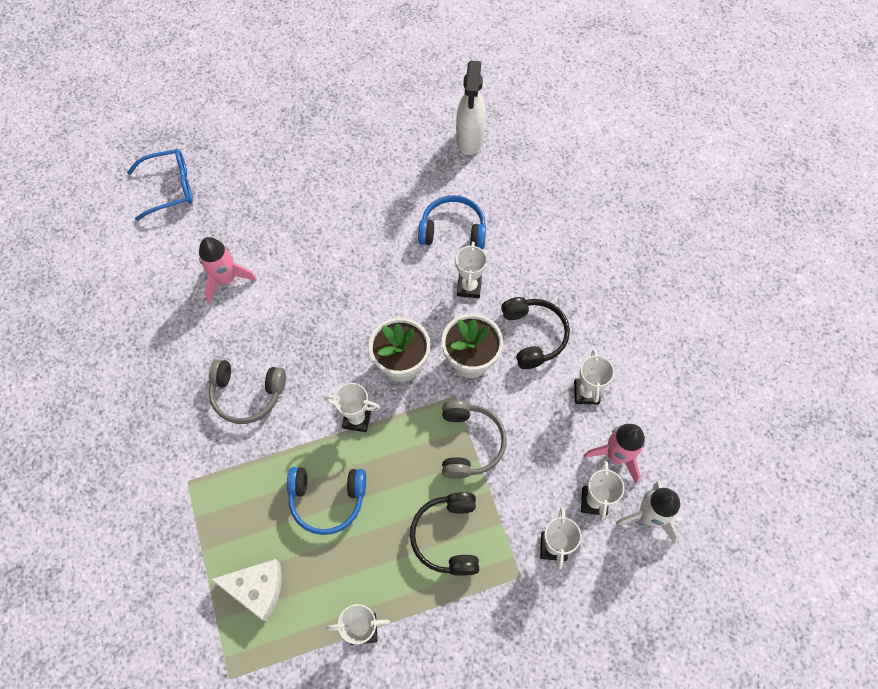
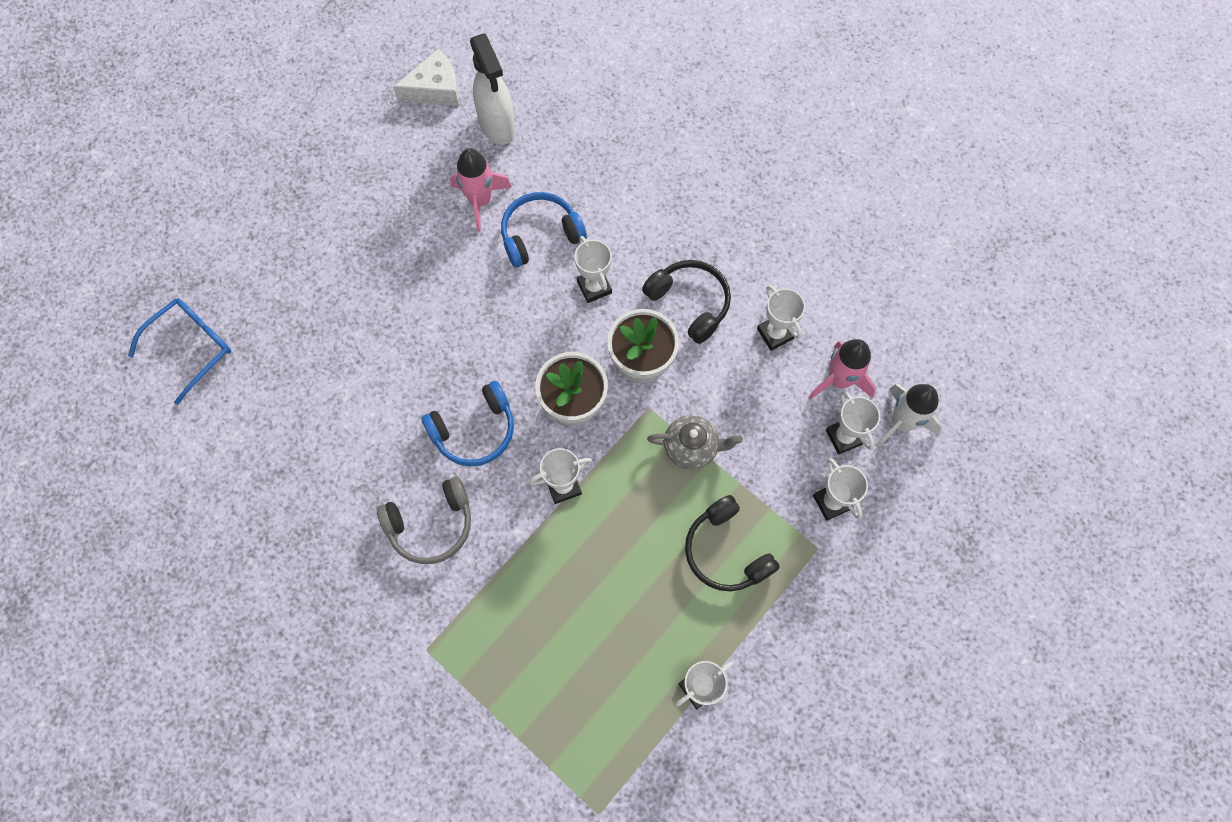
camera: 30 degrees left, 5 degrees up
(226, 279) = (327, 415): pink rocket -> pink rocket (480, 200)
(257, 589) = (570, 712): white cheese -> white cheese (435, 89)
(327, 500) = (585, 584): blue headphones -> blue headphones (474, 430)
(469, 443) = (692, 447): grey headphones -> grey teapot

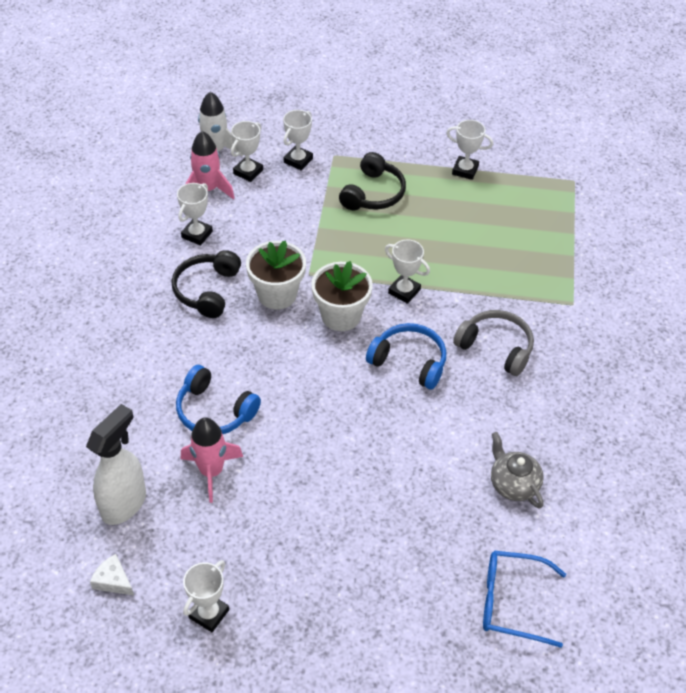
camera: 125 degrees left, 20 degrees down
(435, 89) = (113, 580): white cheese -> white cheese, size x0.61
(594, 287) = (236, 352): white trophy -> white trophy (209, 614)
(692, 447) = (318, 239): grey teapot -> grey teapot (513, 484)

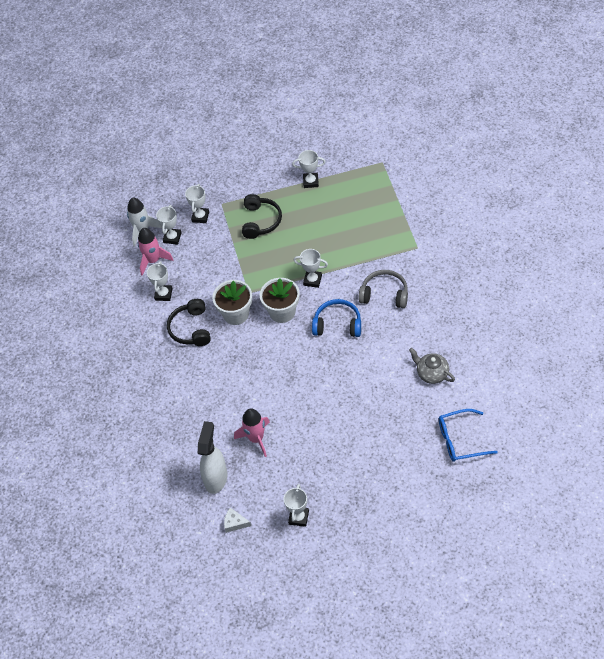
camera: 15 degrees left, 5 degrees up
(214, 411) = (238, 402): blue headphones -> none

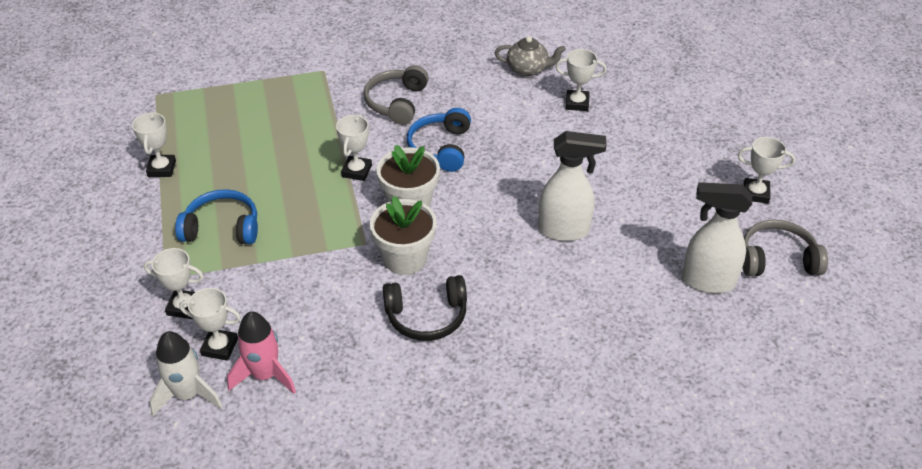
camera: 95 degrees left, 10 degrees down
(163, 294) = (346, 357): white trophy -> white trophy (577, 103)
(235, 523) = (777, 259): white cheese -> grey headphones
(256, 438) = (635, 236): pink rocket -> none
(260, 221) = (222, 228): black headphones -> blue headphones
(260, 398) = (564, 230): none -> white spray bottle
(431, 373) = (528, 69): grey teapot -> grey teapot turned 120 degrees counterclockwise
(461, 440) = (624, 52): blue glasses -> none

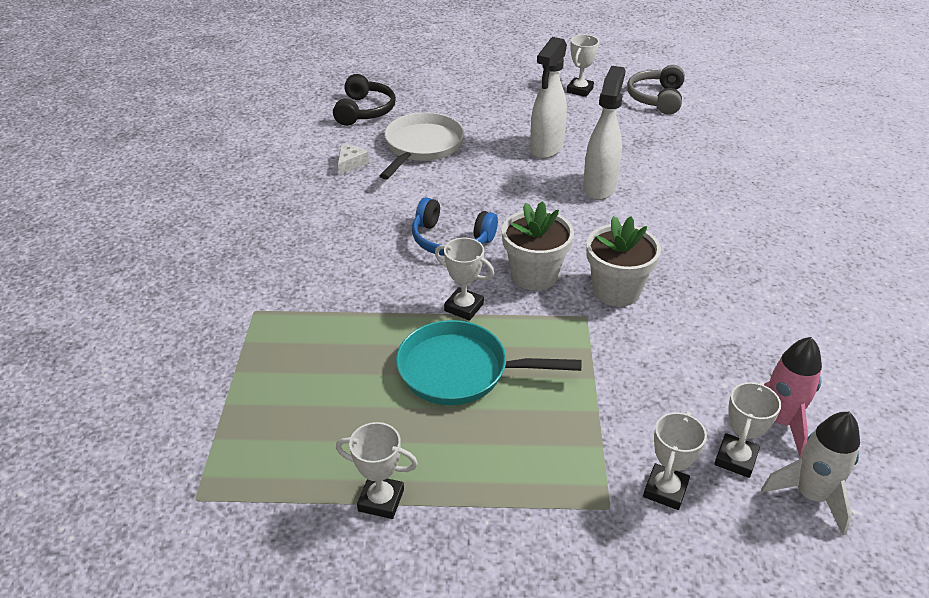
camera: 75 degrees left, 5 degrees down
(222, 228) = (527, 440): blue headphones -> none
(285, 182) = (460, 371): none -> turquoise pan
(397, 102) = (355, 259): grey headphones -> none
(426, 316) = (700, 288): black headphones -> black headphones (364, 111)
(528, 69) = (351, 163): grey teapot -> white cheese
(577, 103) = (422, 146): white trophy -> white pan
(707, 281) = (675, 132): white spray bottle -> white spray bottle (546, 148)

